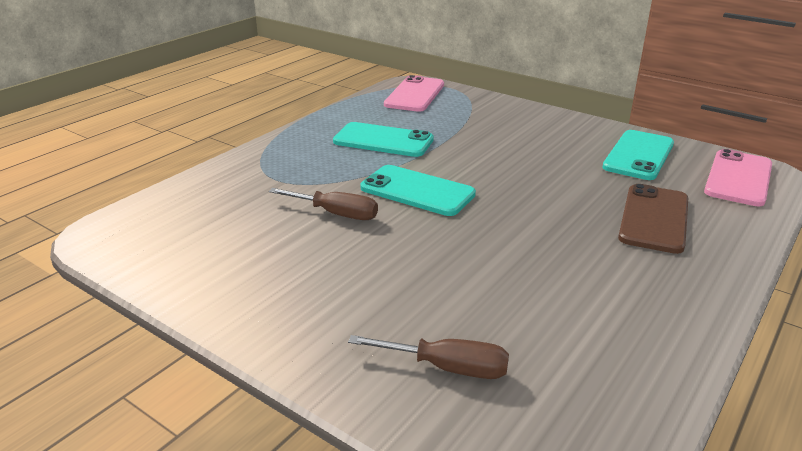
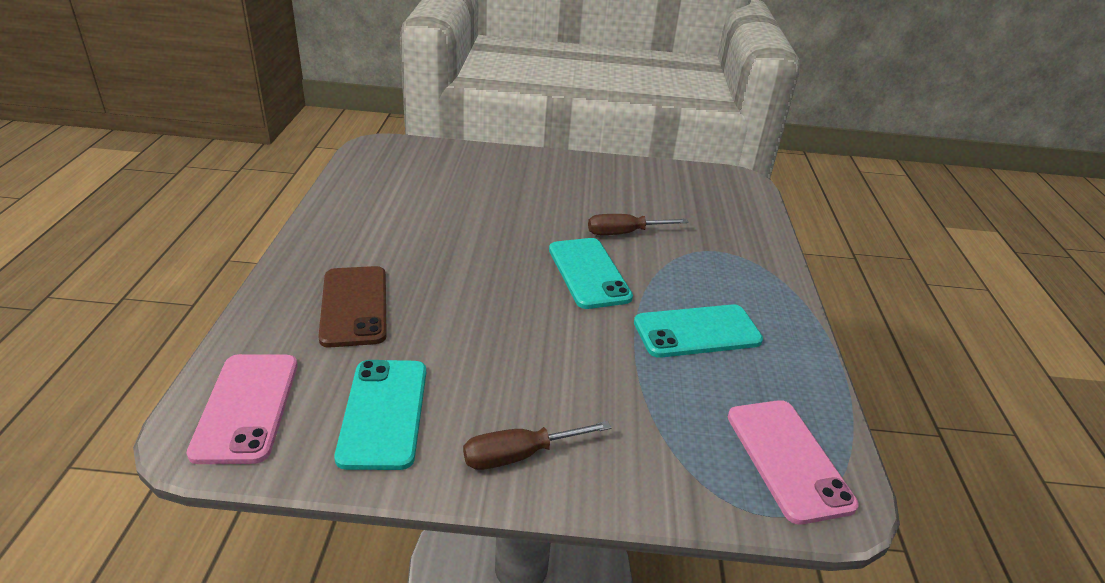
camera: 145 degrees right, 5 degrees up
(417, 191) = (588, 273): turquoise phone -> turquoise phone turned 75 degrees clockwise
(447, 368) = (461, 169): brown screwdriver -> brown screwdriver (519, 455)

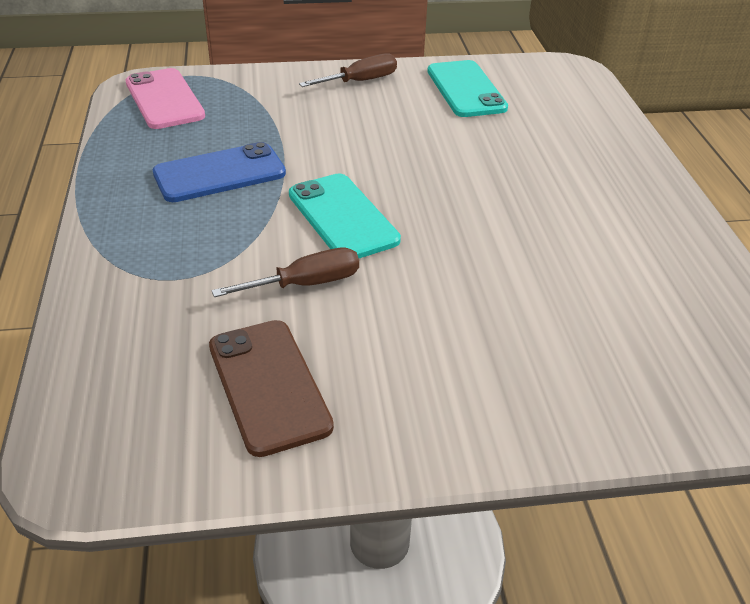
camera: 170 degrees right, 5 degrees up
(246, 407) = (559, 82): pink phone -> none
(354, 306) = (556, 149): brown phone -> brown phone (269, 385)
(697, 332) = (219, 173): turquoise phone -> blue phone

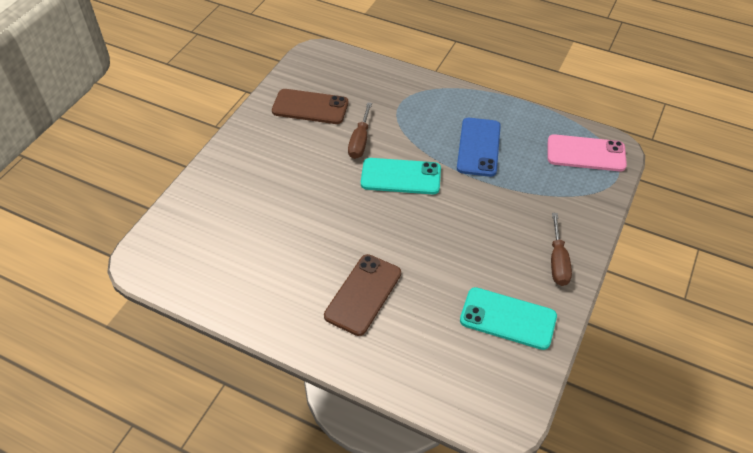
camera: 125 degrees right, 10 degrees up
(557, 177) = (363, 294): none -> brown phone

